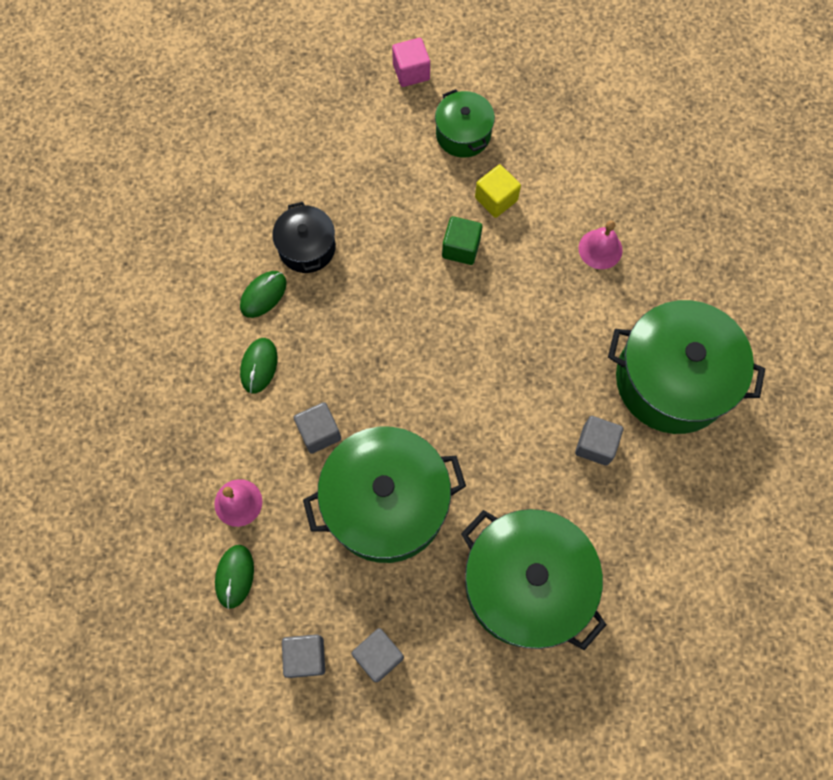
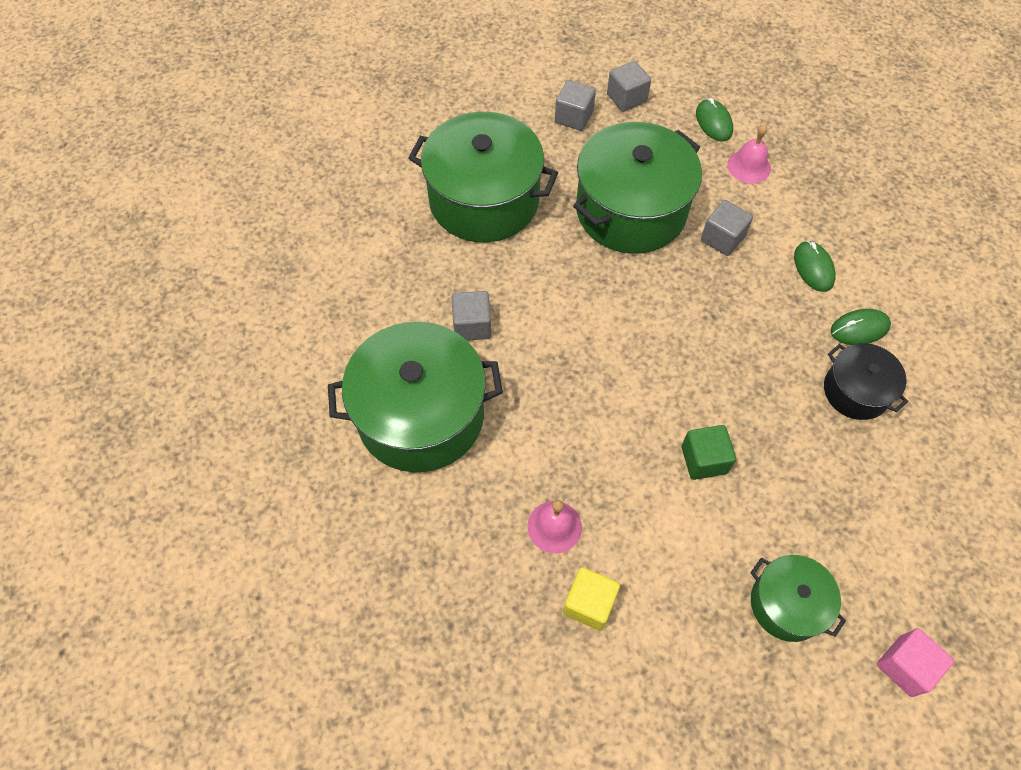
camera: 155 degrees right, 10 degrees down
(263, 295) = (859, 328): green mouse -> green mouse turned 60 degrees clockwise
(496, 199) = (700, 535): yellow cube -> yellow cube (589, 604)

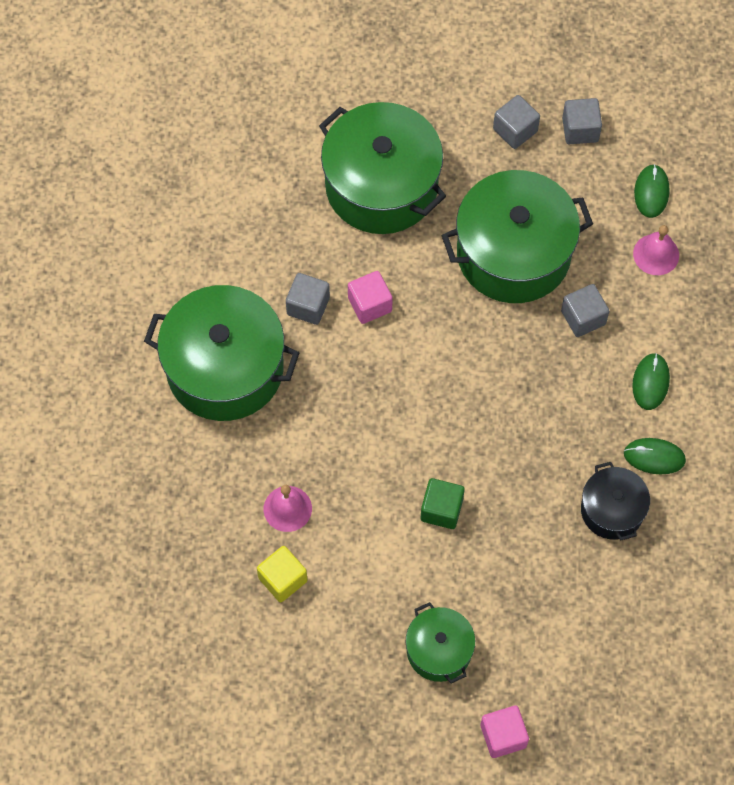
camera: 25 degrees right, 5 degrees up
(529, 301) = (370, 304): none -> pink cube

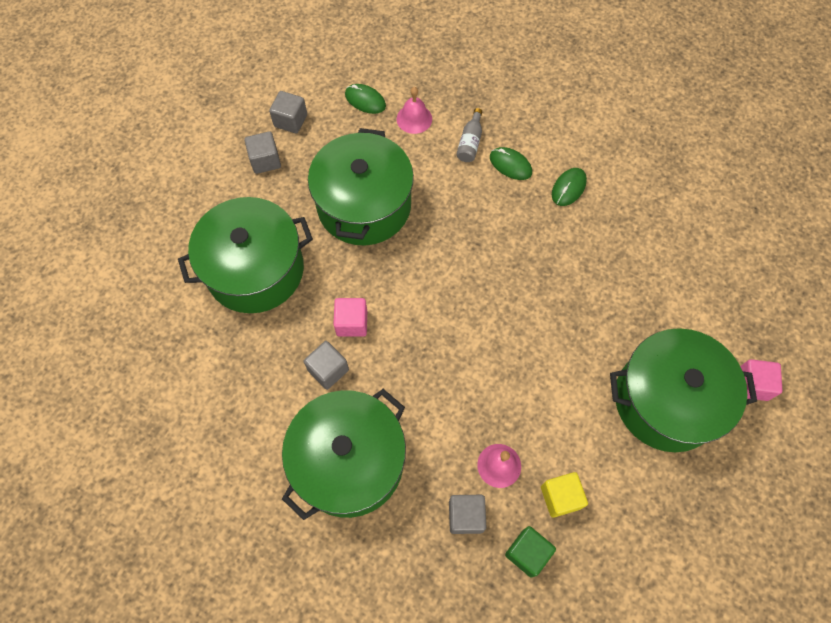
camera: 65 degrees left, 0 degrees up
(439, 650) = (666, 400): green pot -> green pot, size x1.90
(441, 509) = (549, 347): green cube -> green cube (527, 553)
(583, 318) = (439, 184): grey cube -> grey cube (466, 516)
(612, 510) = (598, 232): black pot -> none
(657, 327) = (470, 142): none -> grey bottle

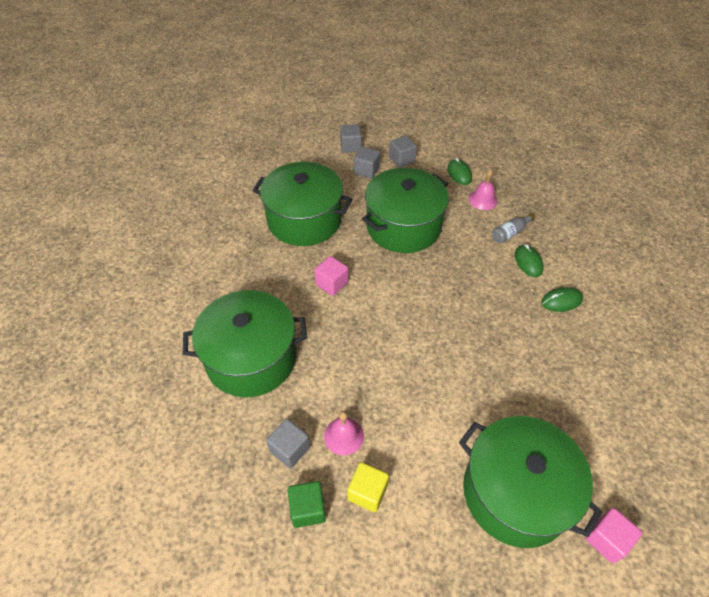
camera: 40 degrees right, 15 degrees down
(328, 370) = (291, 299): grey cube -> grey cube (350, 146)

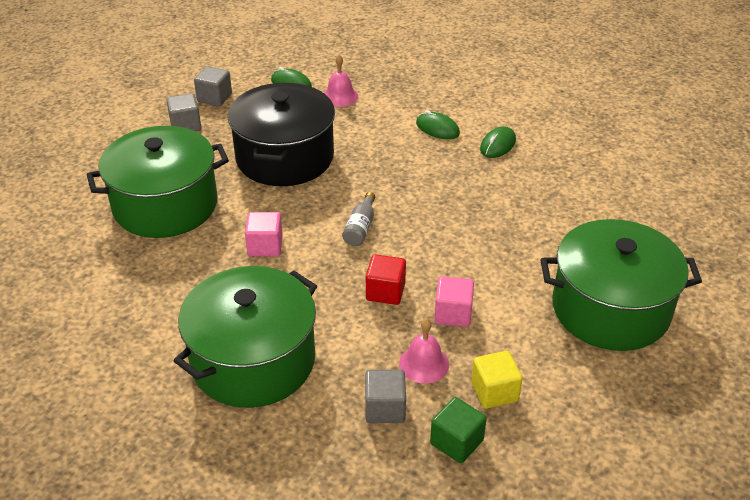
camera: 40 degrees left, 10 degrees down
(350, 146) = (140, 111): grey cube -> none
(371, 365) = (385, 292): none -> red cube
(403, 226) = (284, 157): green pot -> black pot
(510, 233) = (396, 113): grey bottle -> grey bottle (360, 228)
(606, 540) = (704, 296): pink cube -> pink cube (453, 314)

